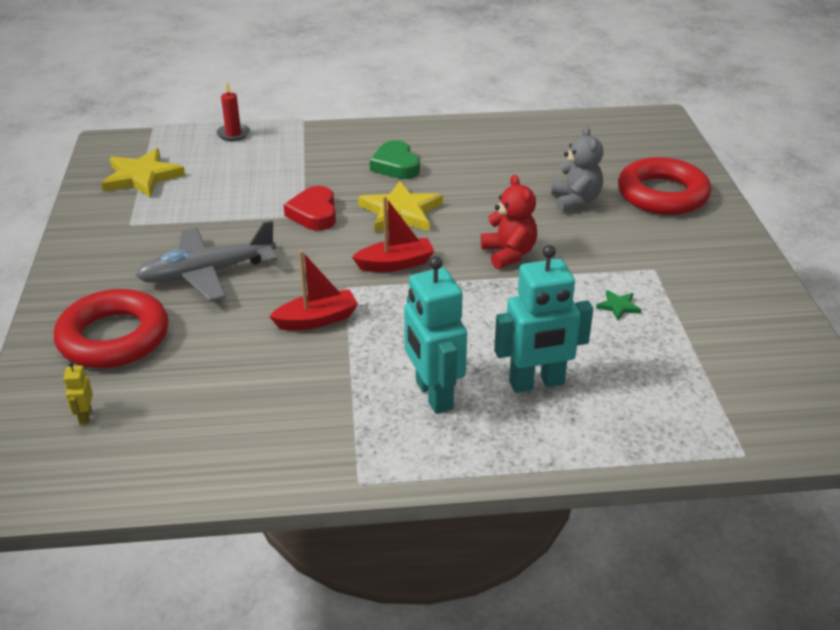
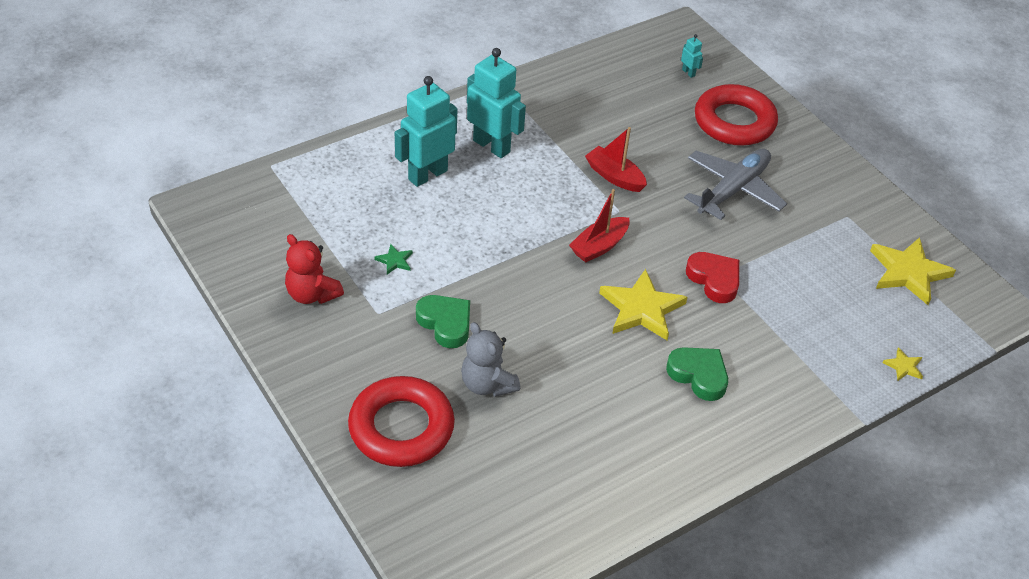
camera: 150 degrees right, 10 degrees up
(85, 416) = (688, 72): yellow robot -> turquoise robot
(233, 134) = (903, 366): red candle -> yellow star
(317, 320) = (614, 176): red boat -> red boat turned 90 degrees clockwise
(509, 254) = (513, 289): red teddy bear -> red teddy bear (312, 294)
(590, 246) = (445, 323): none -> green heart

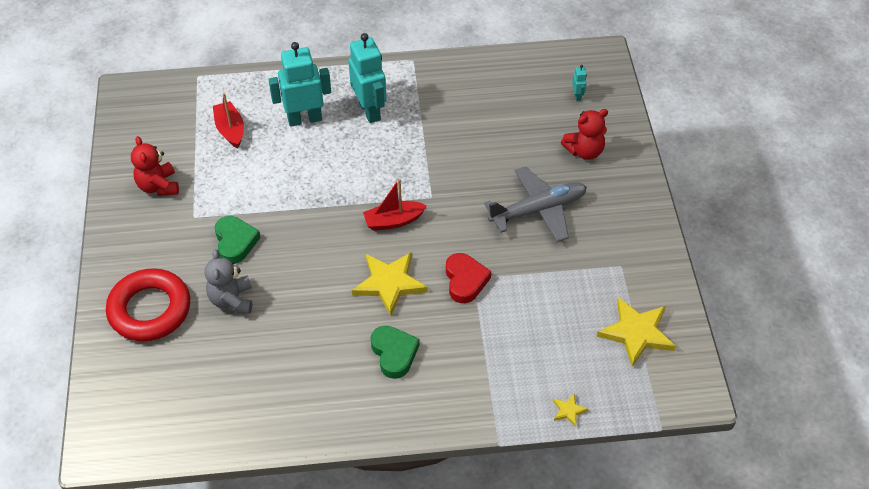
camera: 30 degrees right, 5 degrees up
(395, 261) = (233, 180): green star -> none
(614, 176) = (448, 167): red boat -> red boat (230, 130)
(734, 122) = (584, 151): red ring -> red teddy bear

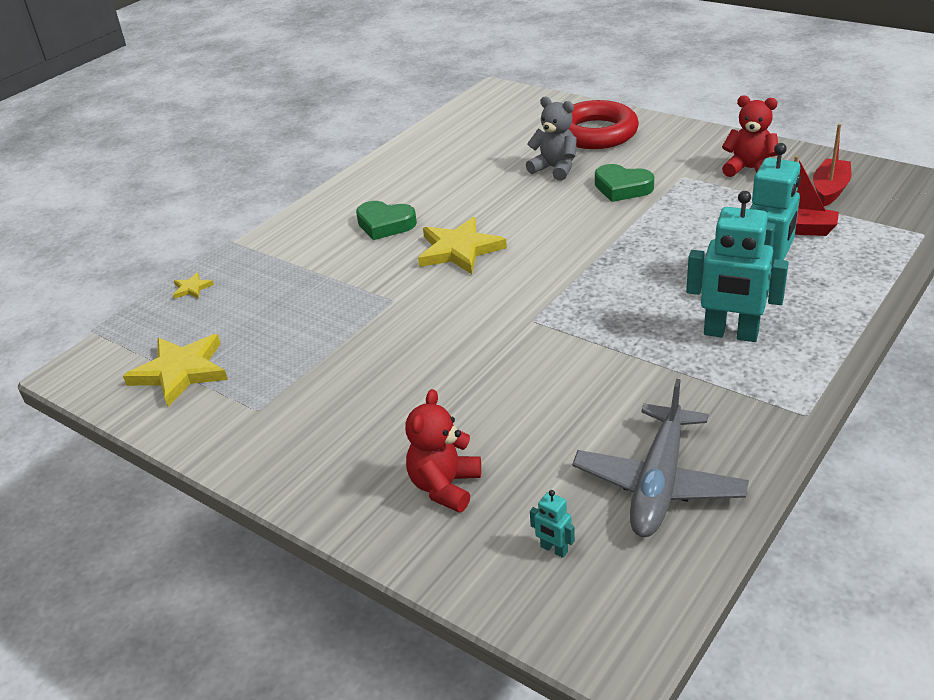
camera: 135 degrees right, 15 degrees down
(393, 221) = (532, 282): red boat -> red boat (830, 190)
(465, 280) = (398, 294): red heart -> none
(538, 210) = (411, 390): grey plane -> grey plane (658, 483)

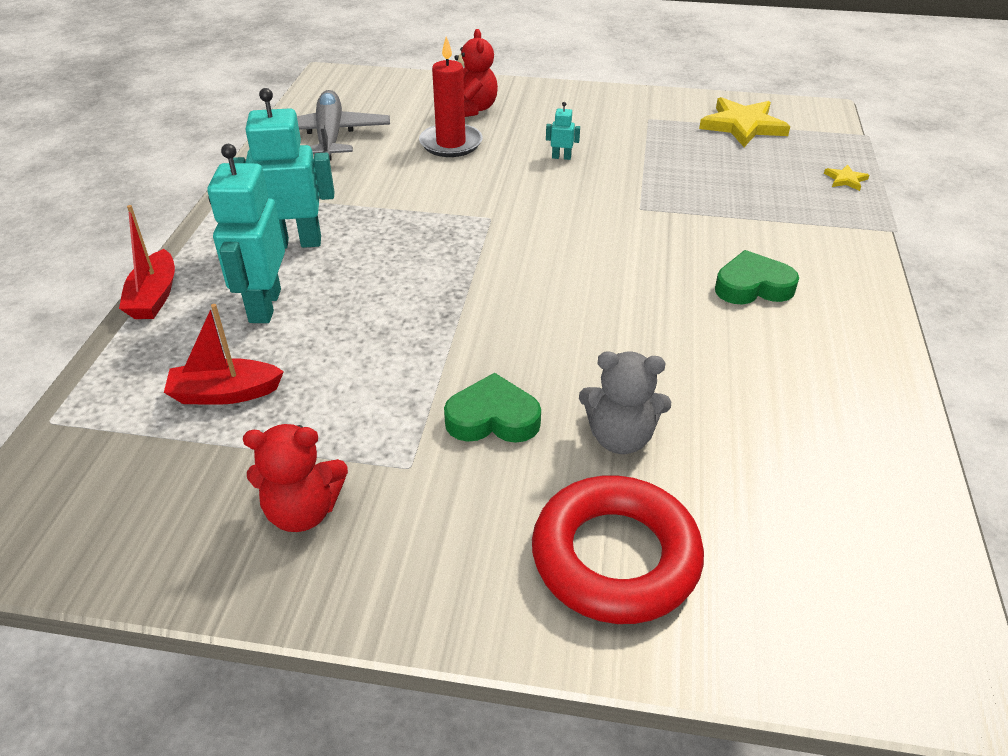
camera: 150 degrees right, 5 degrees up
(459, 250) = (630, 273): yellow star -> none
(512, 428) = (451, 143): none -> red candle
(554, 549) = (384, 99): turquoise robot -> turquoise robot (561, 157)
(830, 190) = (168, 488): red boat -> red boat (154, 296)

